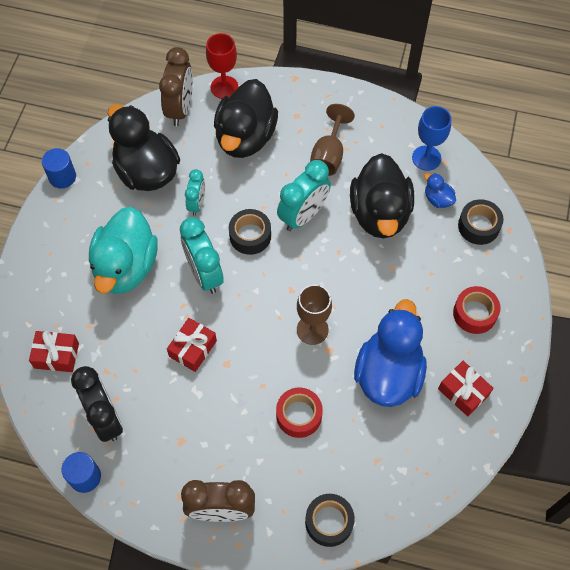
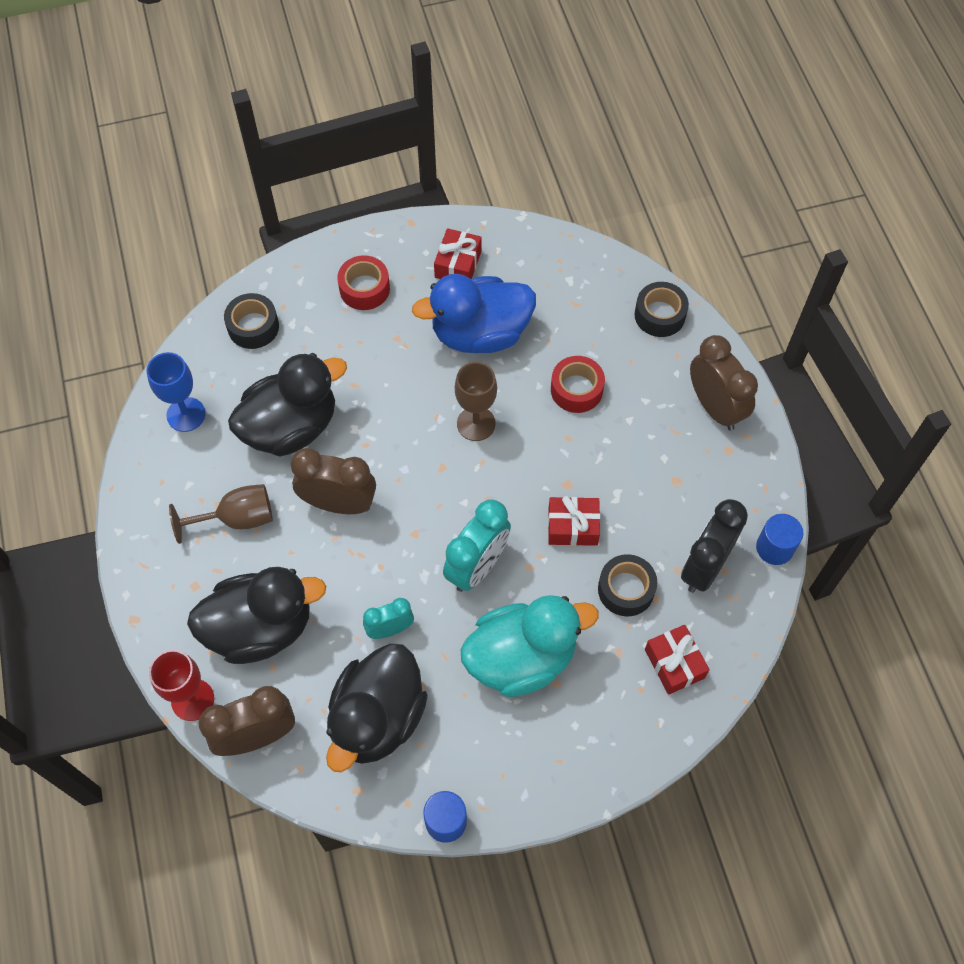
camera: 120 degrees left, 0 degrees up
(250, 236) = (399, 545): black tape -> black tape (626, 589)
(303, 215) = (339, 503): turquoise clock -> brown clock
(438, 199) = (239, 379): blue duck -> none

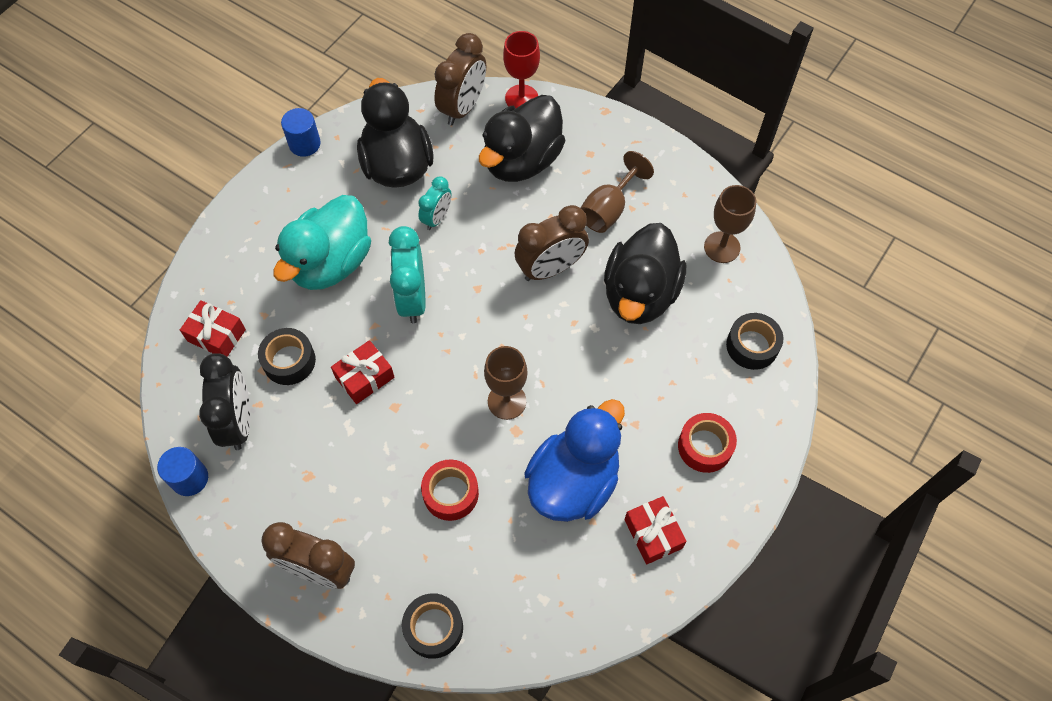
camera: 140 degrees right, 0 degrees up
(186, 414) = (722, 247): blue goblet -> brown goblet

